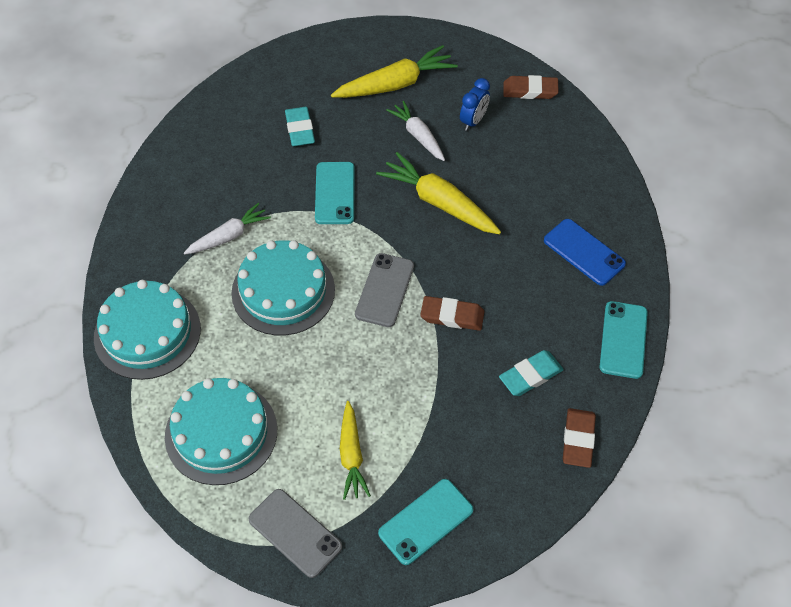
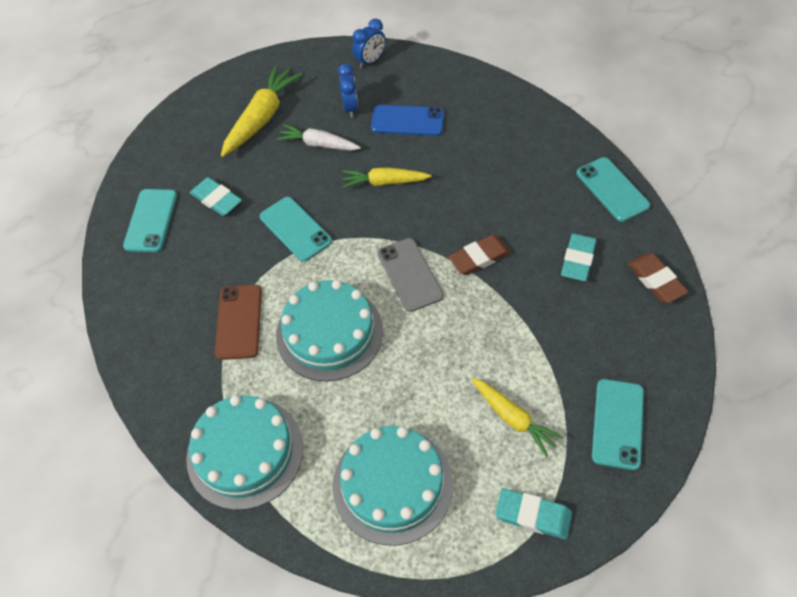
camera: 35 degrees left, 0 degrees up
(229, 236) = (239, 322): white carrot -> brown phone
(239, 114) = (151, 220): none -> turquoise phone
(295, 533) = (533, 515): grey phone -> turquoise eraser
(438, 202) = (384, 182): yellow carrot -> yellow carrot, size x0.64
(530, 90) = (370, 61): brown eraser -> blue clock
(584, 252) = (524, 148): blue phone -> blue phone (407, 121)

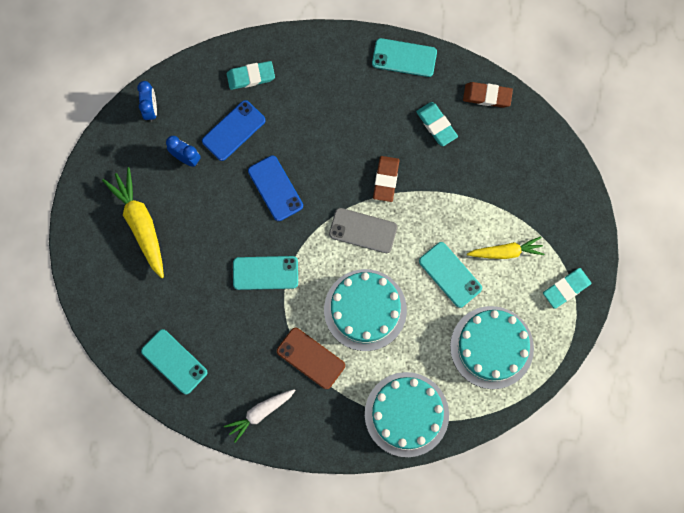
camera: 55 degrees left, 20 degrees up
(216, 199) = (193, 306): turquoise eraser -> turquoise eraser (251, 76)
(318, 144) = (202, 204): white carrot -> white carrot (260, 413)
(384, 182) = (275, 188): yellow carrot -> blue phone
(617, 424) = (553, 200): turquoise phone -> turquoise phone (450, 274)

